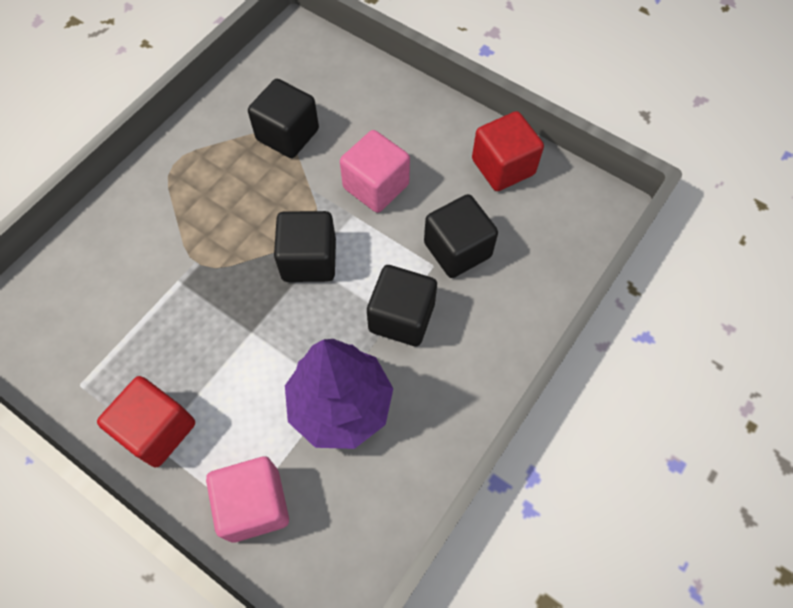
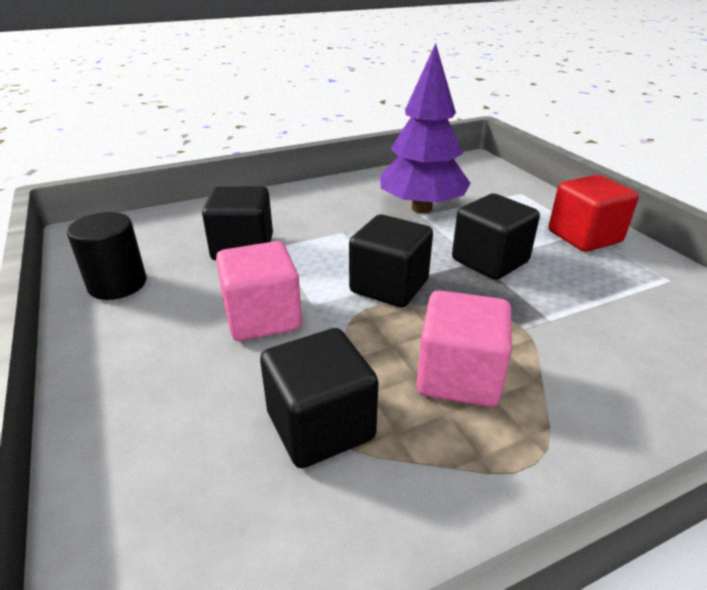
camera: 150 degrees left, 30 degrees down
(254, 504) = (510, 193): pink cube -> pink cube (459, 377)
(401, 317) = (335, 230): black cube -> black cube (489, 261)
(503, 167) = (117, 284): red cube -> black cylinder

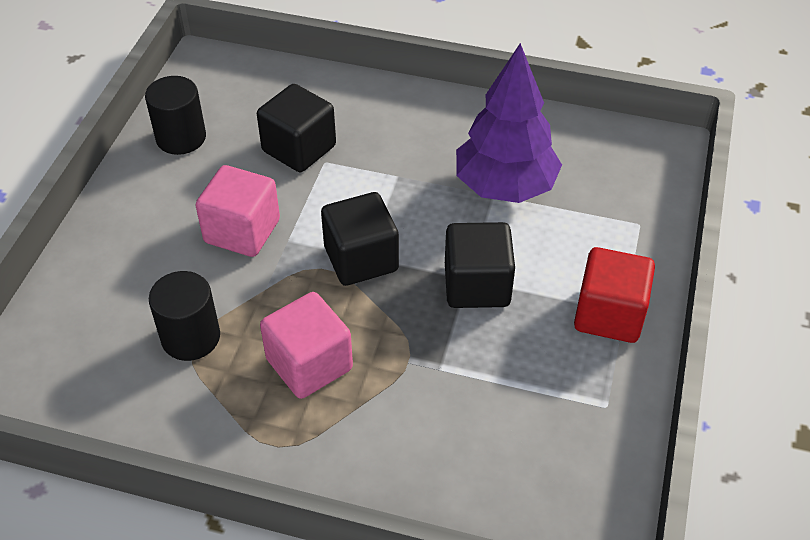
camera: 40 degrees right, 15 degrees up
(320, 426) = (191, 337): black cube -> black cylinder

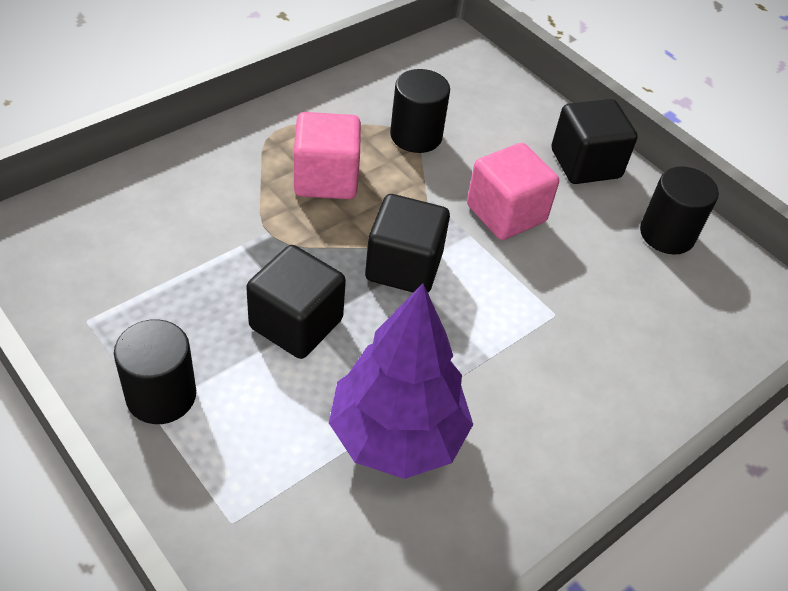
camera: 120 degrees right, 0 degrees up
(299, 148) = (590, 305): black cube -> black cube (585, 164)
(609, 315) = (161, 396): red cube -> black cylinder

